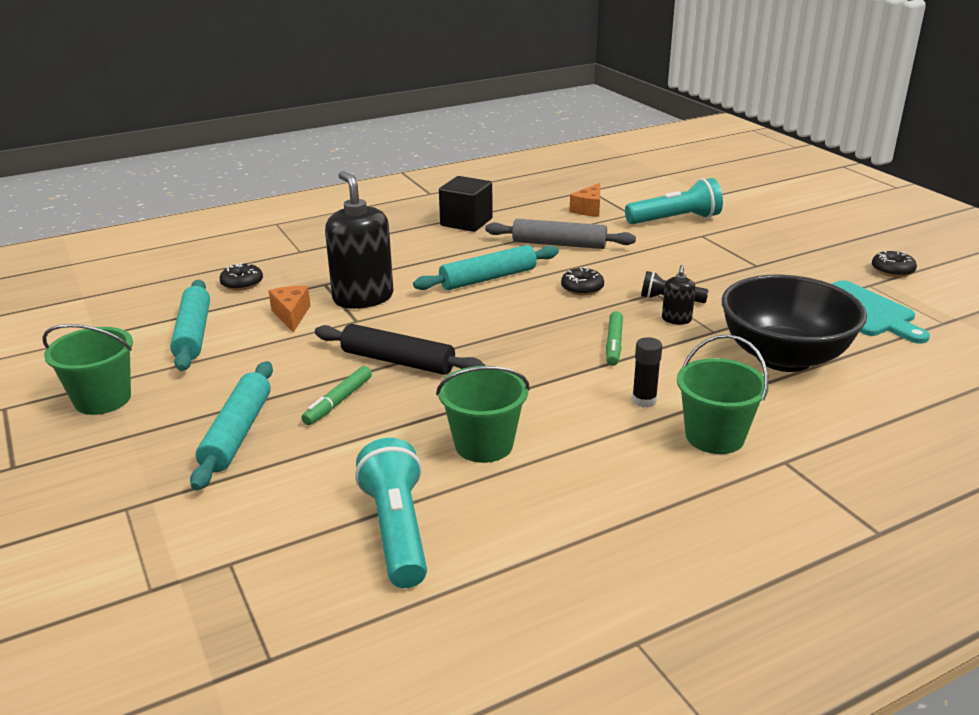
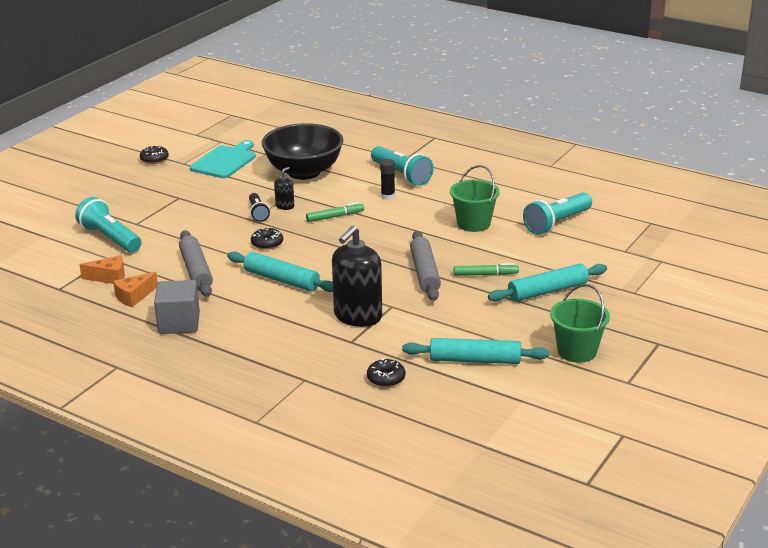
camera: 120 degrees left, 0 degrees up
(193, 334) = (475, 360): turquoise rolling pin -> turquoise rolling pin turned 45 degrees clockwise
(291, 315) = (410, 333): orange cheese -> orange cheese (134, 296)
(398, 361) = (424, 273): black rolling pin -> grey rolling pin
(466, 222) = (179, 323): black cube -> grey cube
(676, 319) = (285, 206): black soap dispenser -> black soap dispenser turned 45 degrees counterclockwise
(714, 436) = (401, 175): green bucket -> turquoise flashlight

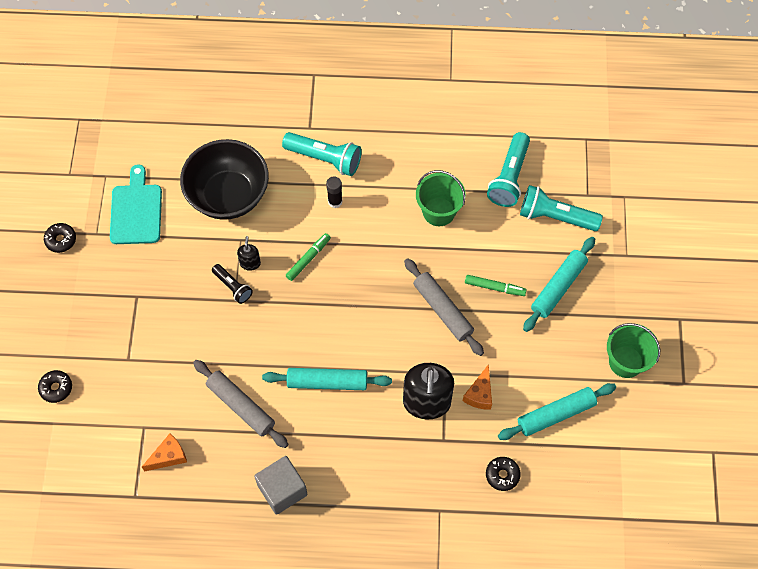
camera: 30 degrees left, 35 degrees up
(110, 238) = (121, 396): turquoise flashlight -> turquoise flashlight (555, 217)
(134, 296) = (213, 473): orange cheese -> orange cheese (479, 394)
(267, 243) = (275, 332): black donut -> black donut (56, 388)
(485, 274) = (494, 287): green marker -> green marker turned 45 degrees clockwise

